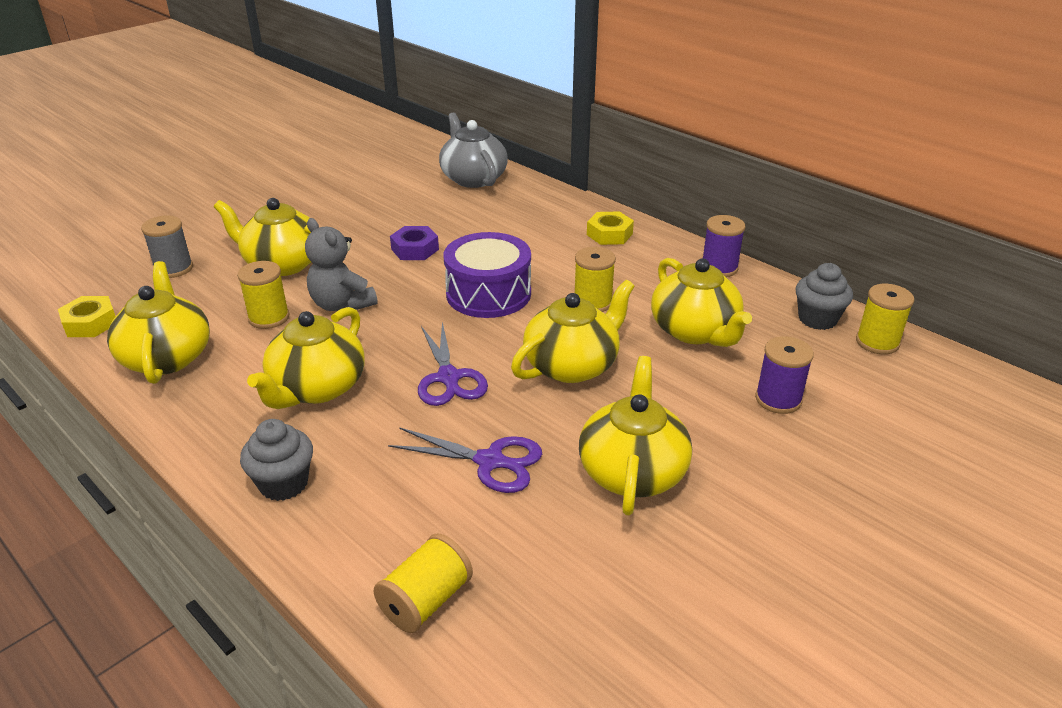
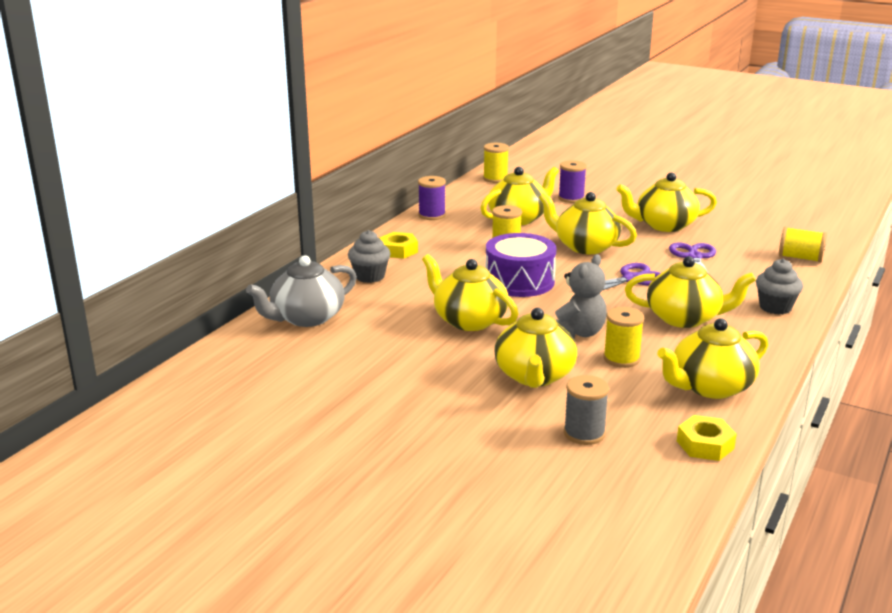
camera: 105 degrees left, 10 degrees down
(415, 249) = (468, 320): purple nut -> yellow teapot
(817, 319) = (480, 191): grey cupcake -> grey cupcake (370, 276)

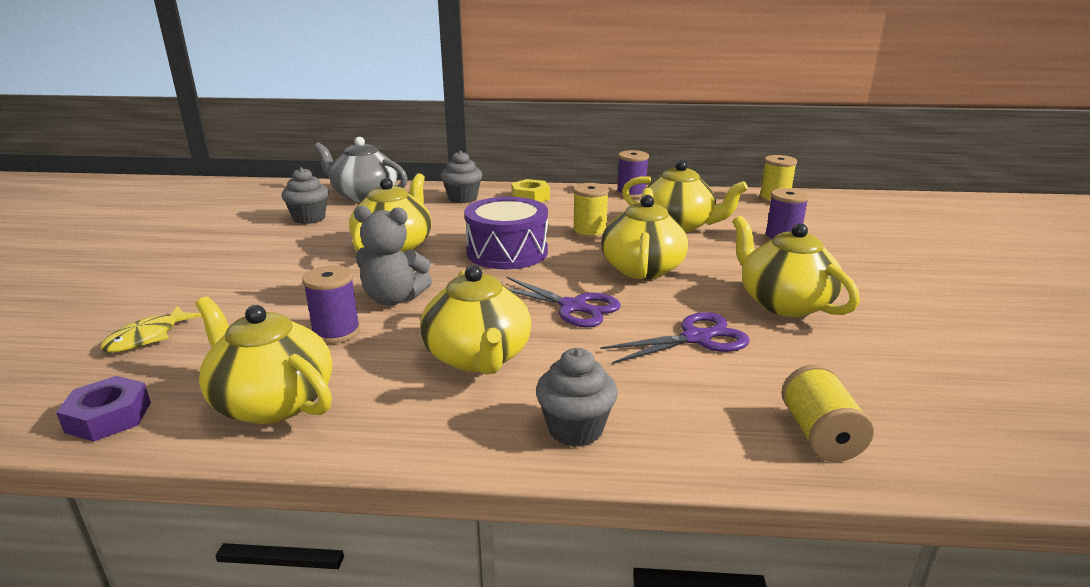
camera: 65 degrees right, 0 degrees up
(351, 350) = (309, 218): none -> grey cupcake
(534, 376) = (278, 294): yellow teapot -> none
(584, 433) = (147, 337): grey spool -> yellow fish
(621, 359) = (336, 332): yellow spool -> purple spool
(705, 445) = (109, 417): yellow nut -> purple nut

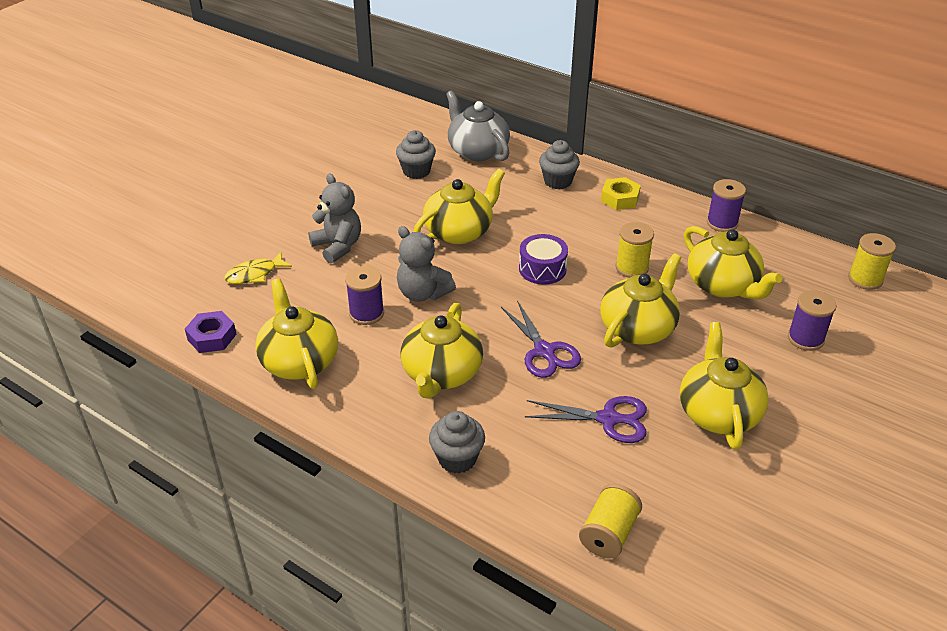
camera: 30 degrees right, 15 degrees up
(254, 288) = (338, 246): none -> grey teddy bear
(507, 252) = (542, 269): purple drum -> purple drum, size x0.65

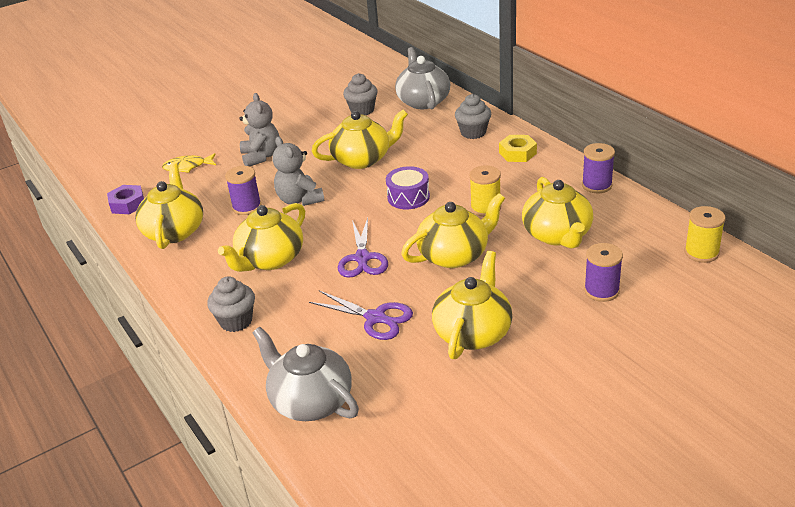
camera: 25 degrees right, 5 degrees down
(608, 533) = (310, 401): yellow spool -> grey teapot

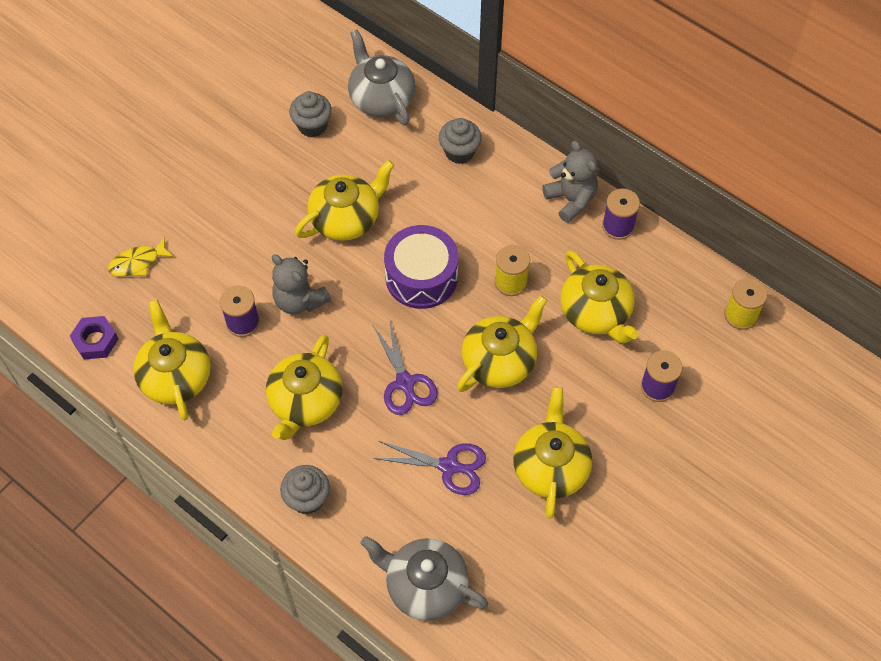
camera: 20 degrees left, 25 degrees up
(261, 156) = (222, 231): grey teddy bear -> grey teddy bear (571, 200)
(408, 197) = (421, 277): purple drum -> purple drum, size x1.53
(517, 153) = (520, 182): yellow nut -> none

